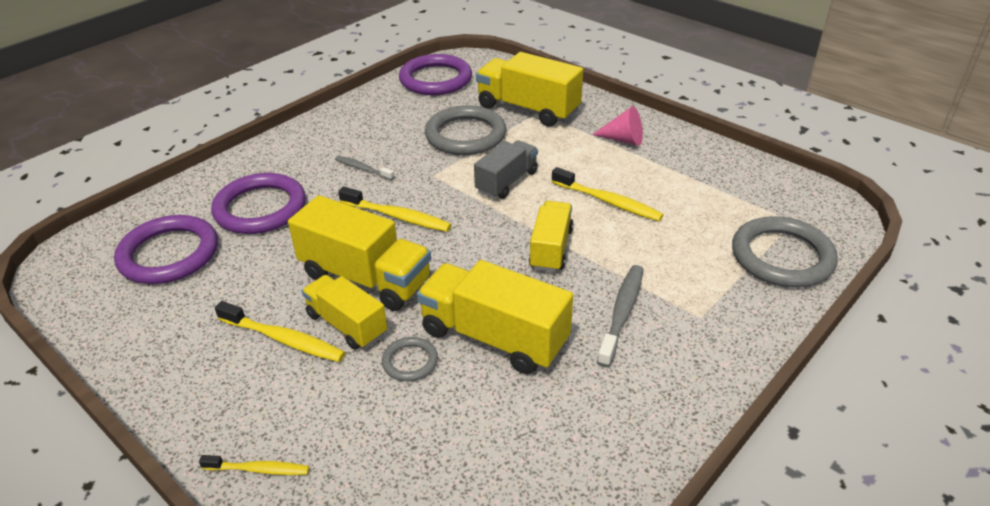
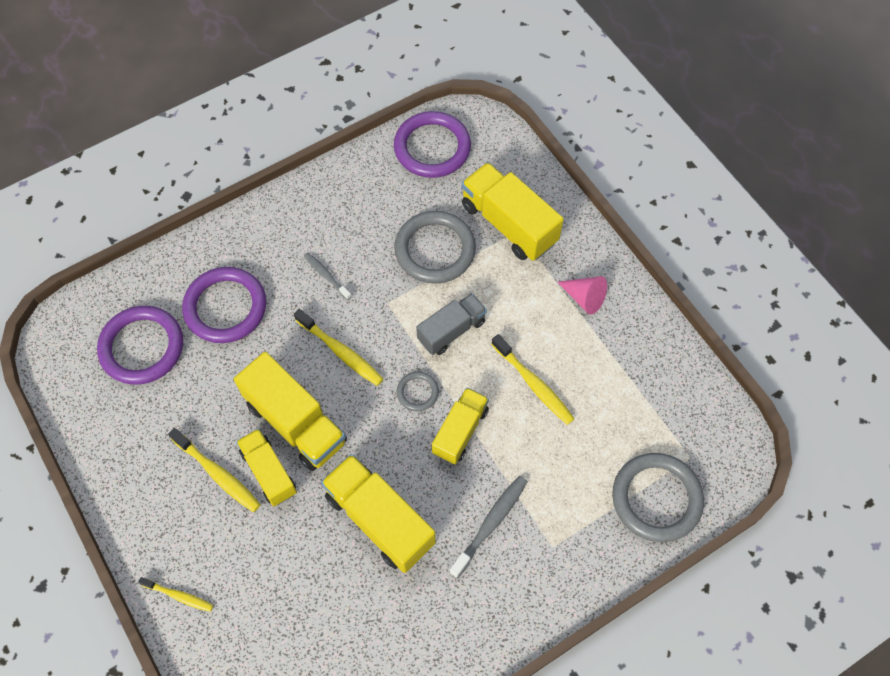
camera: 15 degrees right, 25 degrees up
(410, 361) = (308, 526): grey ring -> grey ring (417, 392)

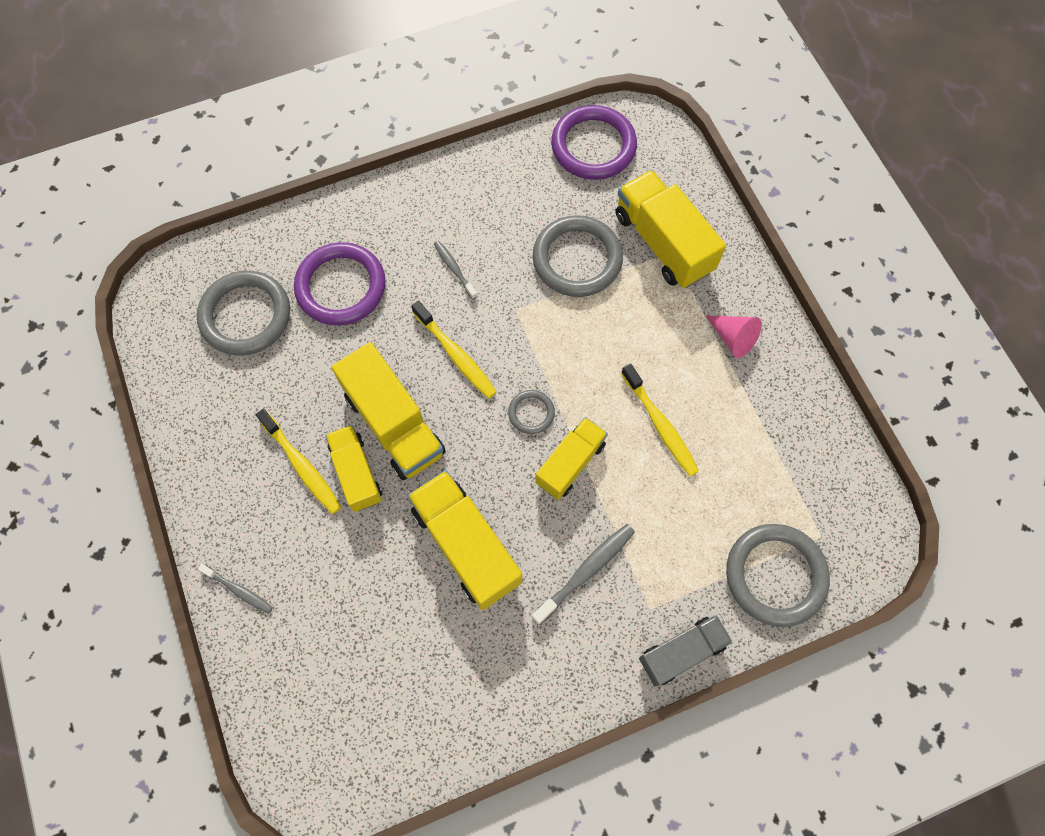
camera: 10 degrees right, 5 degrees up
(142, 347) = (245, 315): purple ring -> grey ring
(178, 596) = (238, 590): yellow toothbrush -> grey toothbrush
(451, 331) = (580, 351): grey truck -> grey truck (681, 652)

